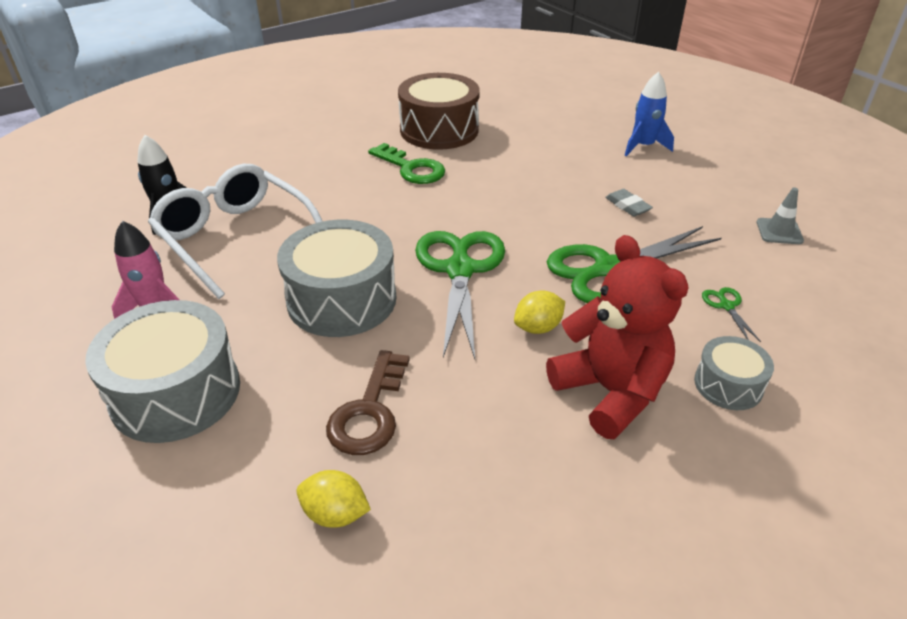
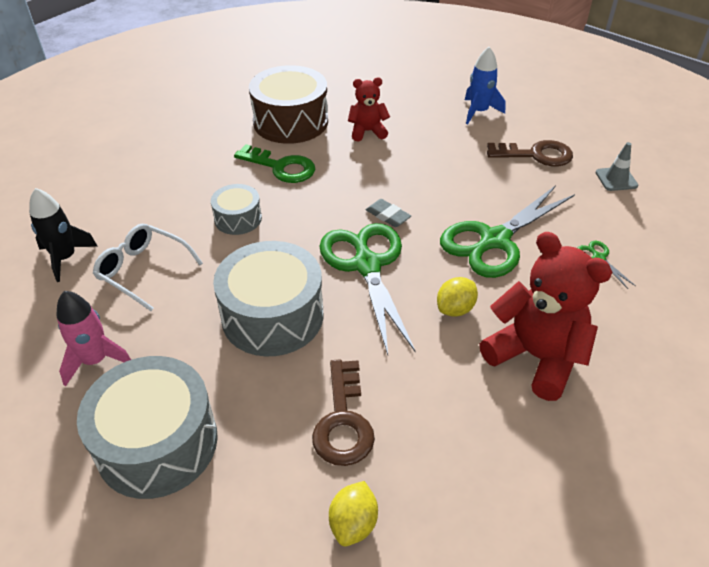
camera: 15 degrees left, 5 degrees up
(236, 238) = (143, 270): white glasses -> white glasses, size x0.62
(335, 514) = (353, 523): yellow lemon -> yellow lemon turned 75 degrees counterclockwise
(514, 149) = (367, 132): none -> red teddy bear
(627, 206) = (486, 175): grey eraser -> grey eraser (388, 216)
(692, 195) = (536, 155): none -> brown key
(728, 385) = (623, 330): grey drum -> grey drum (238, 219)

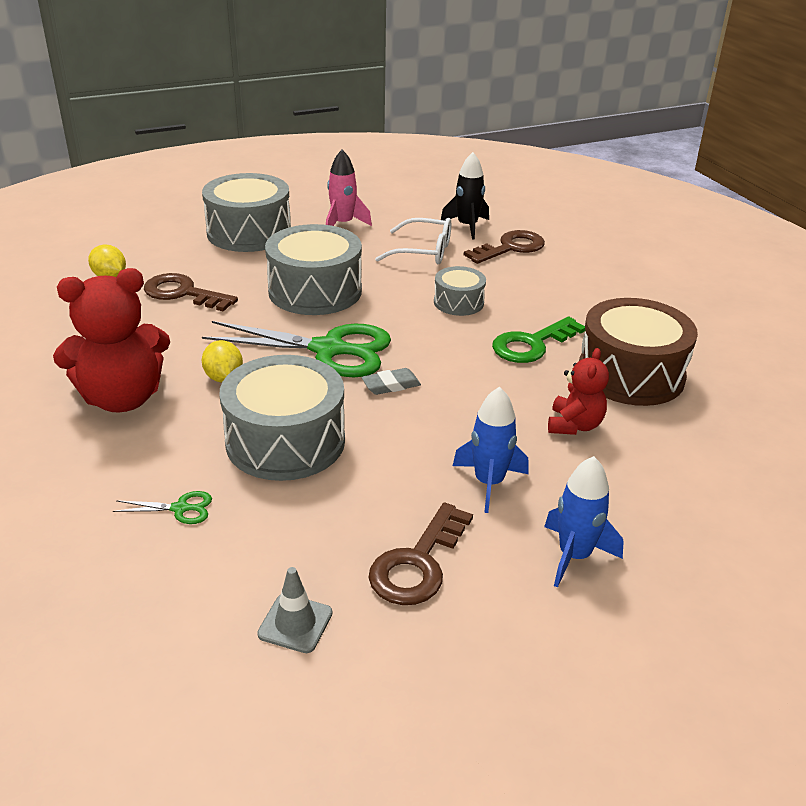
camera: 115 degrees right, 10 degrees down
(108, 217) = (510, 248): none -> brown key
(143, 270) = (423, 251): white glasses -> white glasses turned 45 degrees clockwise
(451, 149) = (489, 483): none -> blue rocket
(494, 240) = (285, 441): green scissors -> grey drum

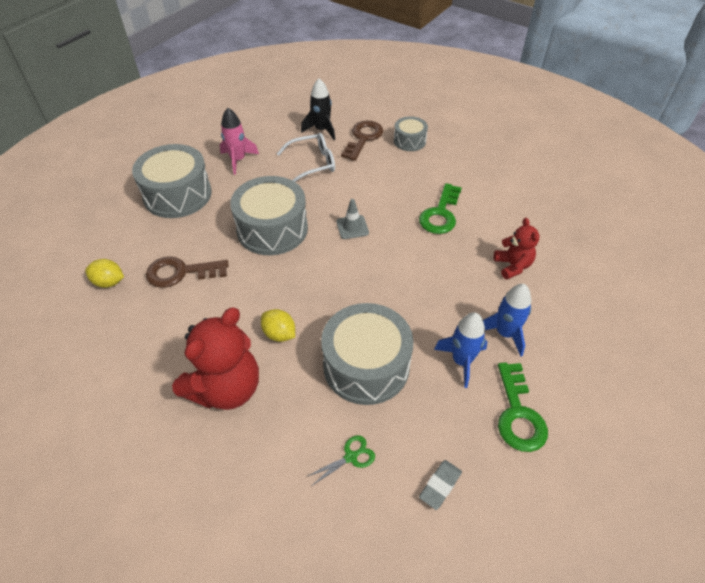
camera: 30 degrees left, 15 degrees up
(295, 623) = (493, 499): grey traffic cone -> grey traffic cone (352, 227)
(329, 350) = (326, 276): green scissors -> none
(391, 385) = (389, 286): grey eraser -> grey eraser (440, 485)
(418, 563) = (518, 414): brown key -> green key
(458, 302) = (371, 198): grey drum -> grey drum (409, 141)
(574, 556) = (587, 360): blue rocket -> blue rocket (461, 361)
(630, 374) = (509, 212): brown drum -> none

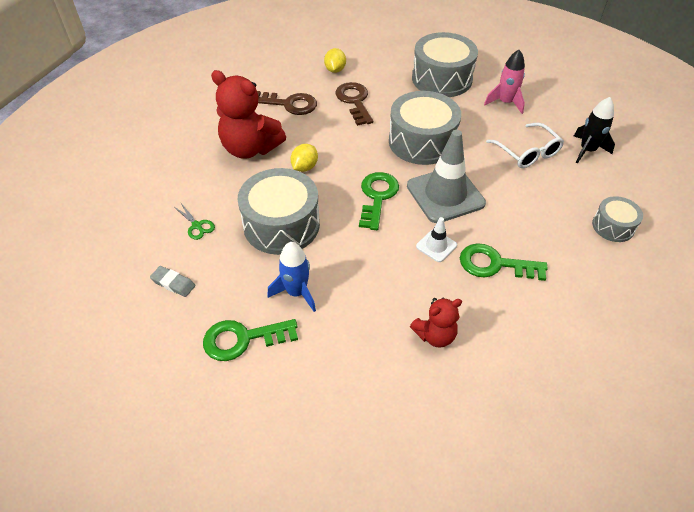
camera: 80 degrees right, 0 degrees up
(343, 277) = (377, 197): none -> green key
(352, 227) = (445, 195): grey traffic cone -> grey traffic cone, size x2.10
(363, 138) = (593, 185): brown key -> brown key (289, 104)
(415, 246) = (436, 246): none -> white traffic cone
(505, 333) = (336, 328): blue rocket -> none

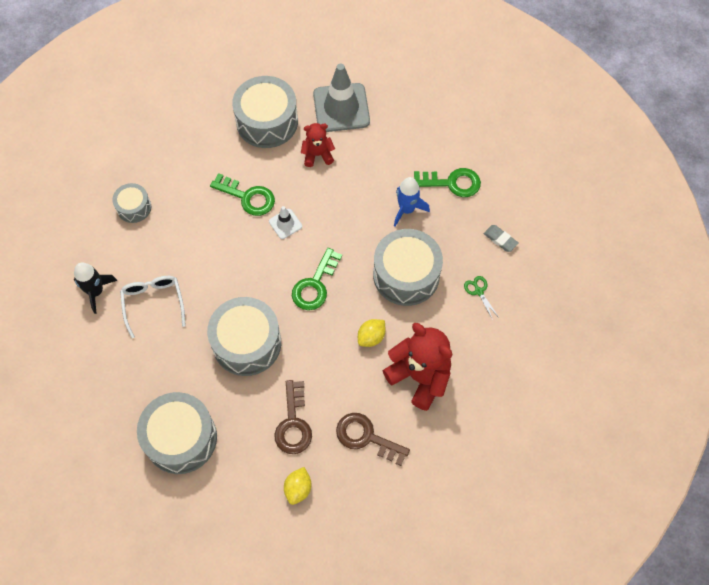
camera: 165 degrees left, 15 degrees up
(445, 195) = (254, 272): grey traffic cone -> grey traffic cone (341, 108)
(505, 103) = (133, 379): pink rocket -> none
(526, 366) = (267, 121): none -> grey drum

